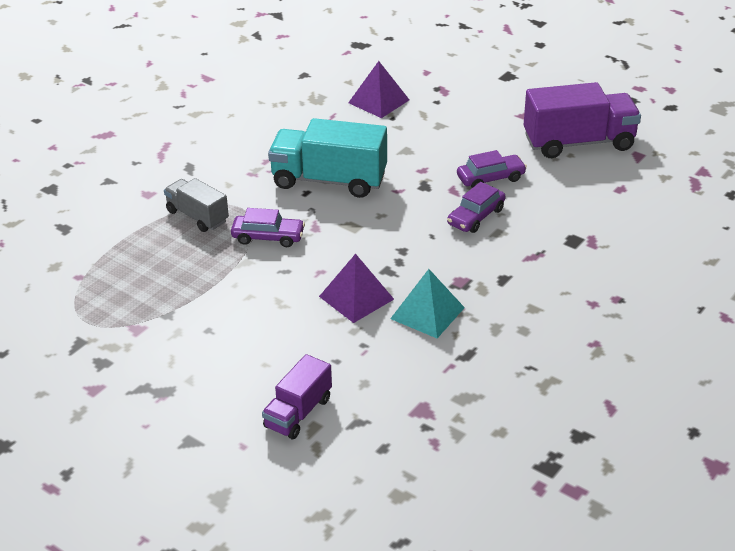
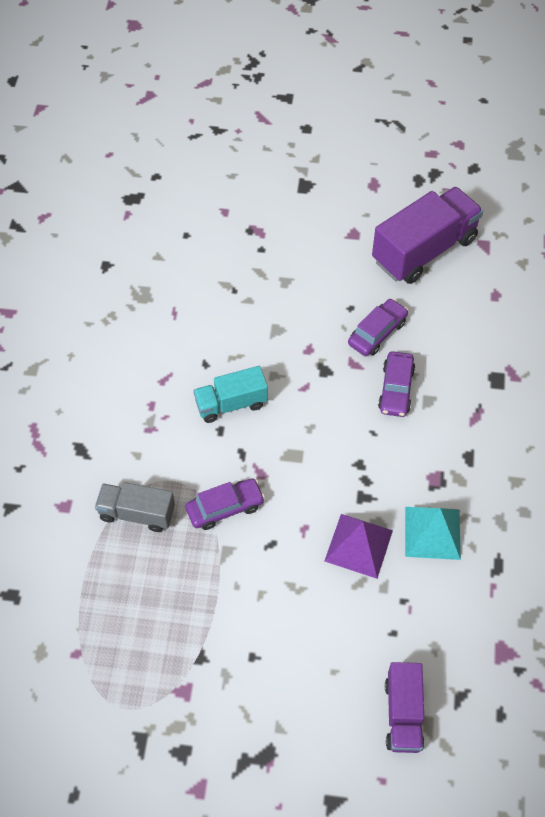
camera: 30 degrees left, 20 degrees up
(329, 180) = (231, 404): turquoise truck -> turquoise truck, size x0.58
(379, 101) = (206, 272): purple pyramid -> none

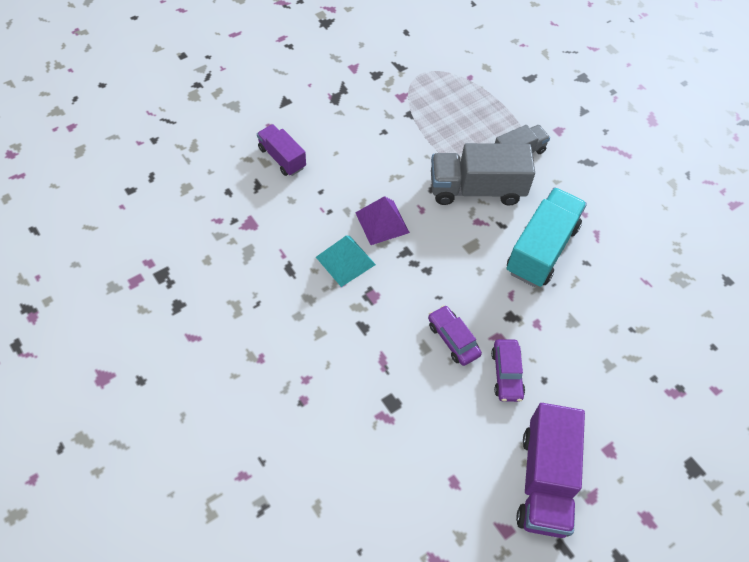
camera: 135 degrees right, 0 degrees up
(225, 508) = (476, 189): purple car -> grey truck
(231, 404) = (541, 249): turquoise truck -> turquoise truck, size x1.72

